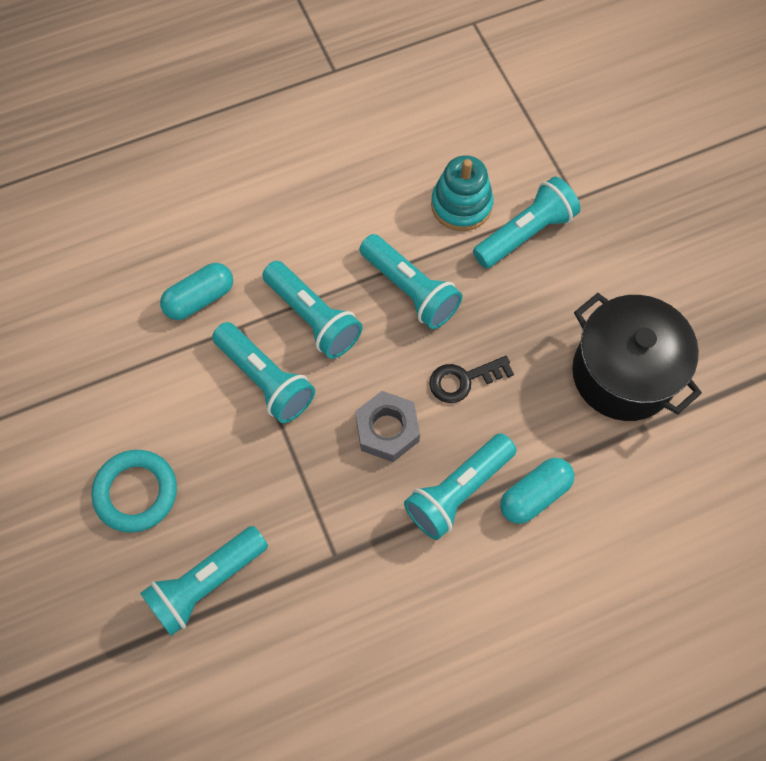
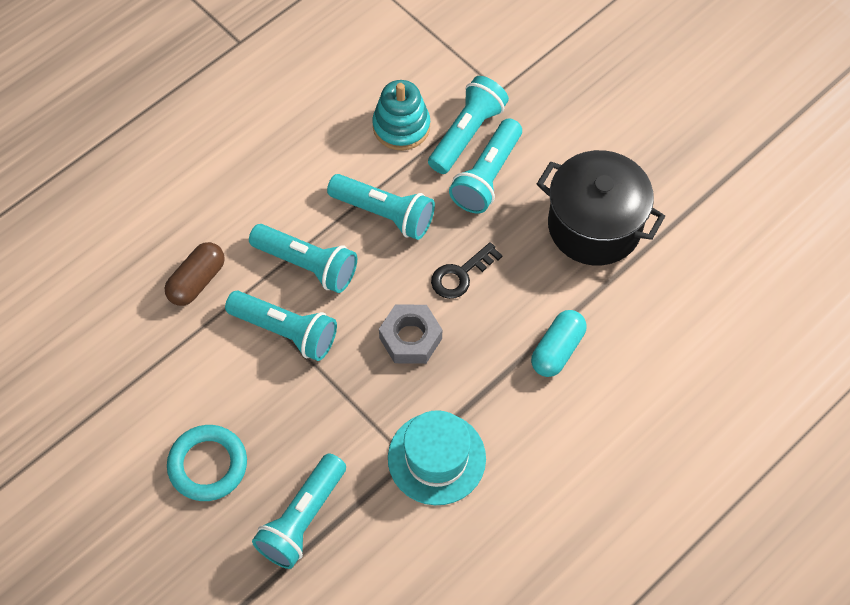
camera: 20 degrees left, 5 degrees down
(199, 298) = (197, 281): turquoise capsule -> brown capsule
(365, 568) = (436, 458): none -> turquoise hat
(457, 491) = (491, 369): turquoise flashlight -> turquoise flashlight (487, 176)

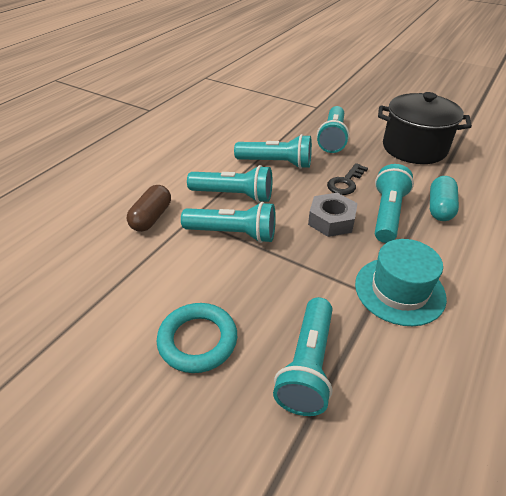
camera: 15 degrees left, 20 degrees down
(401, 126) = (266, 127): turquoise stacking toy -> none
(467, 133) = (308, 124): turquoise flashlight -> turquoise flashlight (387, 214)

